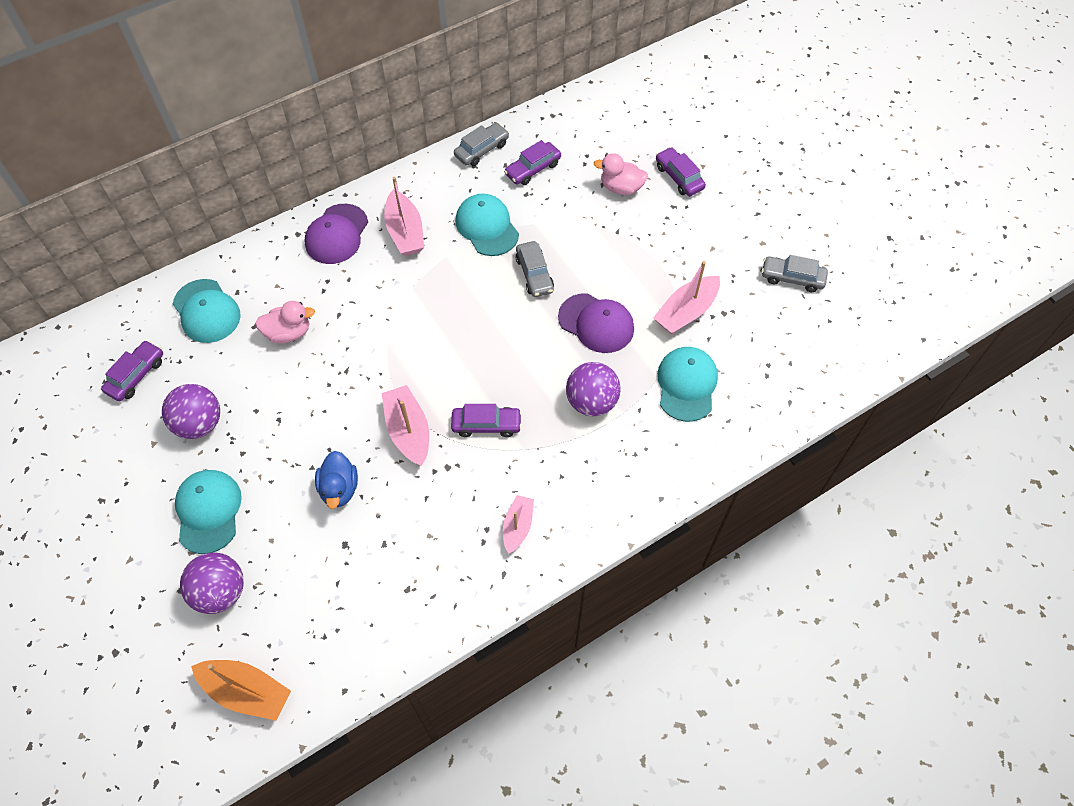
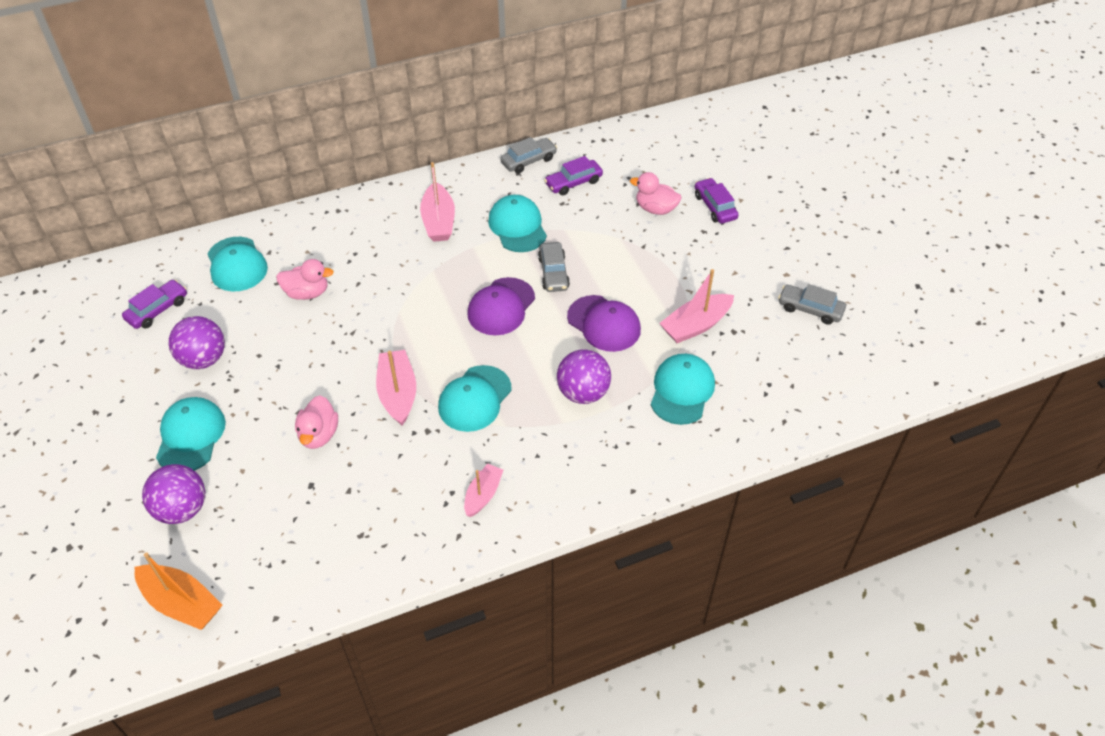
camera: 10 degrees right, 10 degrees down
(336, 234) = (374, 215): purple cap -> purple cap (501, 307)
(339, 489) = (319, 435): blue duck -> pink duck
(486, 425) = (475, 399): purple car -> turquoise cap

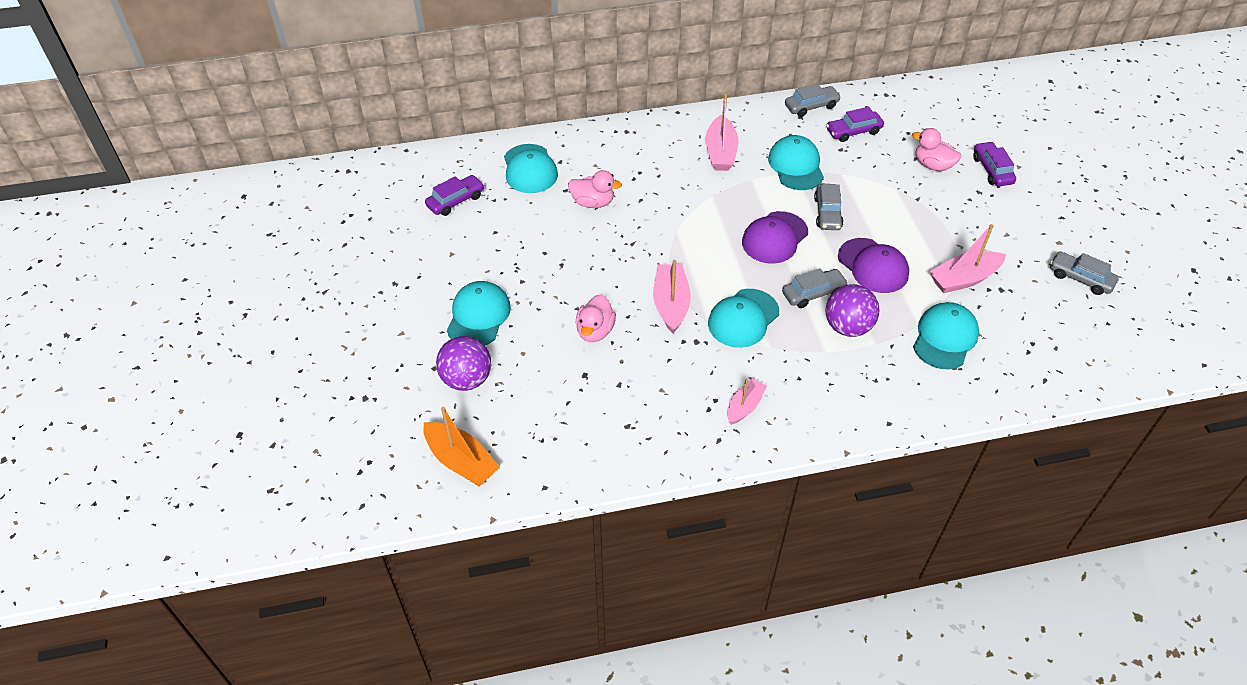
camera: 10 degrees right, 0 degrees up
(203, 359) = (494, 250): purple ball -> none
(545, 361) = (813, 293): none -> grey car

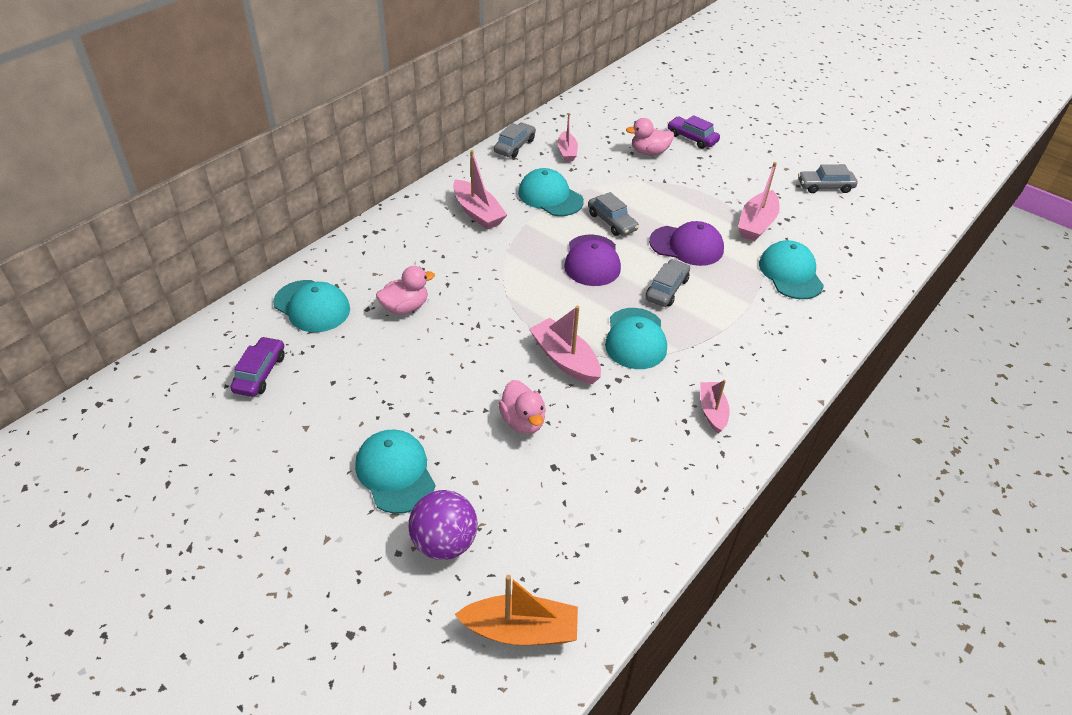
camera: 40 degrees left, 5 degrees down
(847, 327) = (718, 302): purple ball -> none
(853, 131) = (567, 152): purple car -> pink boat

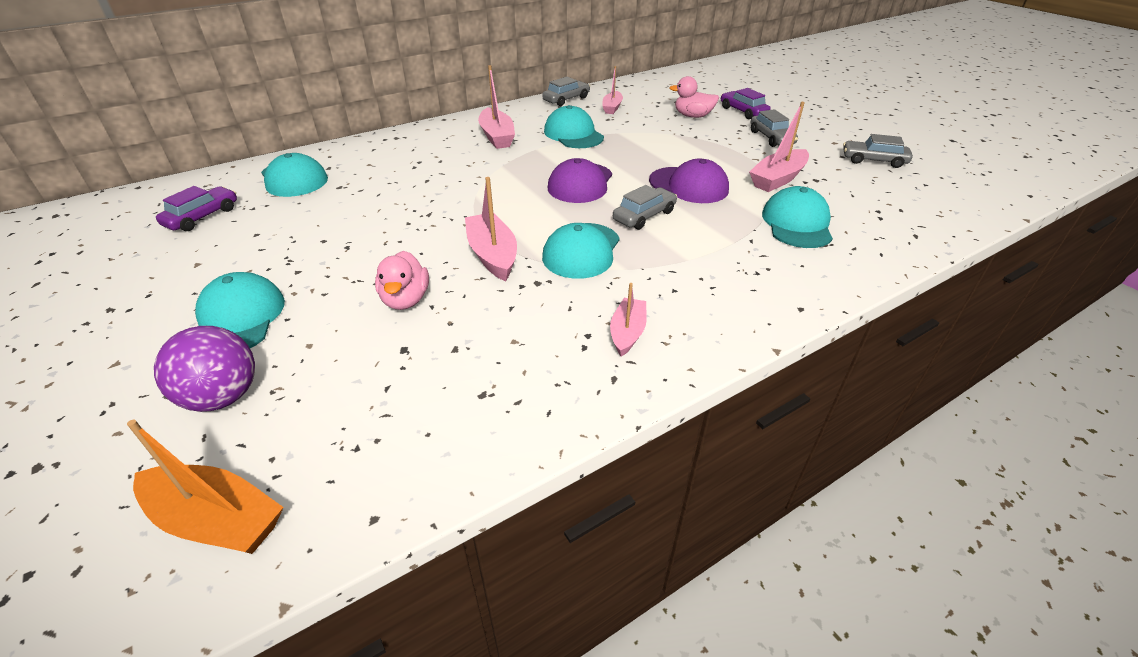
camera: 20 degrees right, 5 degrees down
(405, 307) = (373, 191): pink duck -> none
(612, 222) = (621, 158): grey car -> grey car (771, 138)

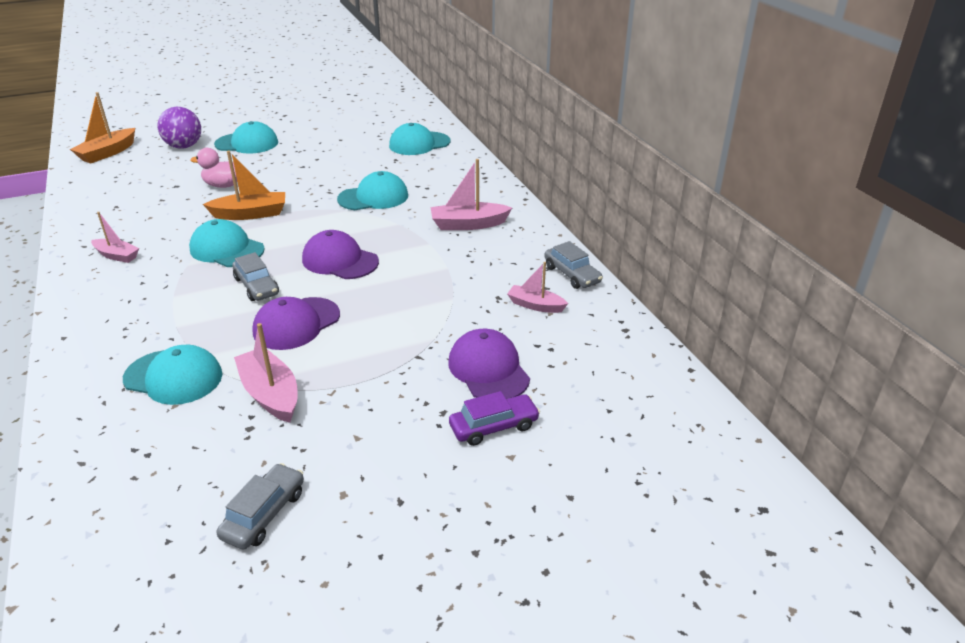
camera: 100 degrees right, 5 degrees down
(202, 217) = (375, 123): purple car -> none
(492, 255) = (251, 214): pink boat -> orange boat
(573, 134) = (458, 268): turquoise cap -> turquoise cap (373, 197)
(693, 116) = (488, 369): pink duck -> purple cap
(771, 138) = (386, 427): grey car -> none

